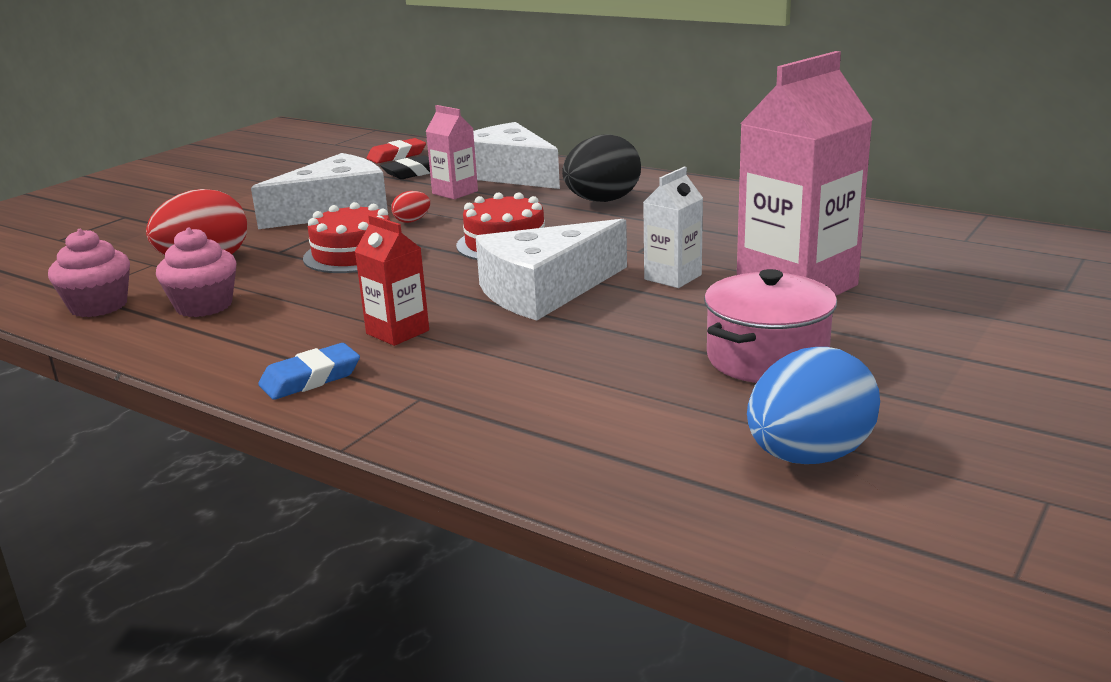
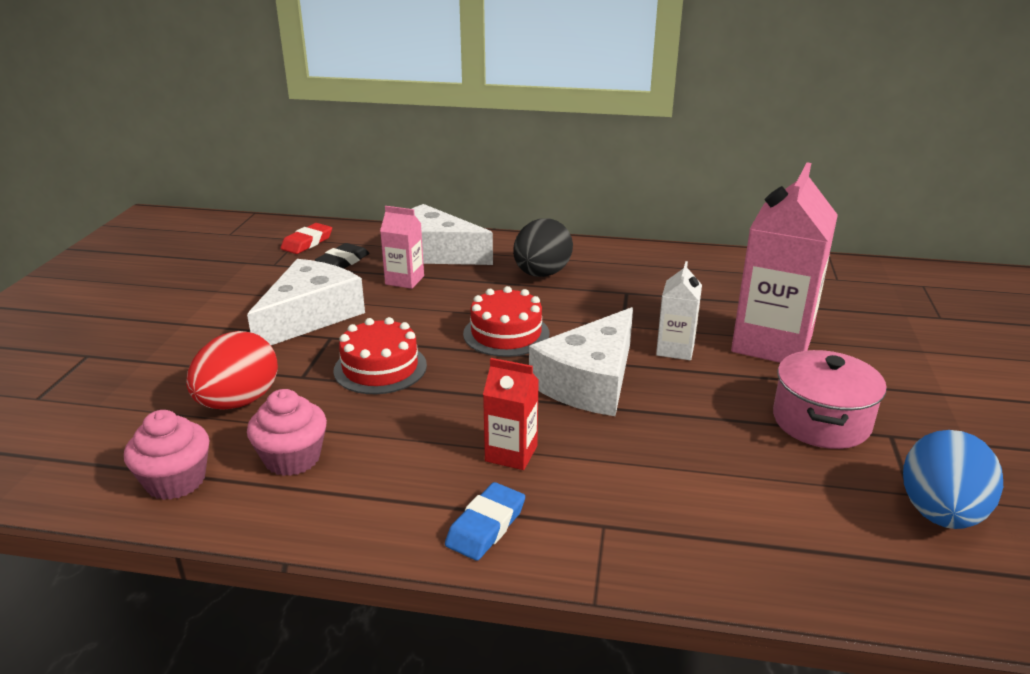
camera: 25 degrees left, 5 degrees up
(412, 221) = (397, 319): red egg -> none

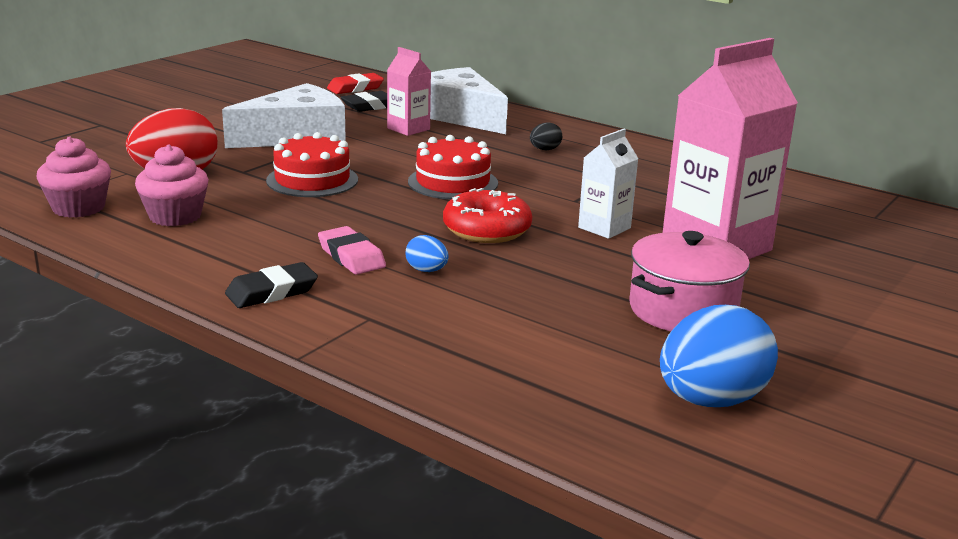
camera: 25 degrees right, 5 degrees down
(486, 526) = (271, 292): blue eraser -> black eraser
(511, 453) = (351, 256): red carton -> pink eraser
(541, 274) = (545, 150): black egg -> black egg, size x0.45
(590, 381) = (487, 230): white cheese -> red donut
(591, 447) = (426, 270): none -> blue egg

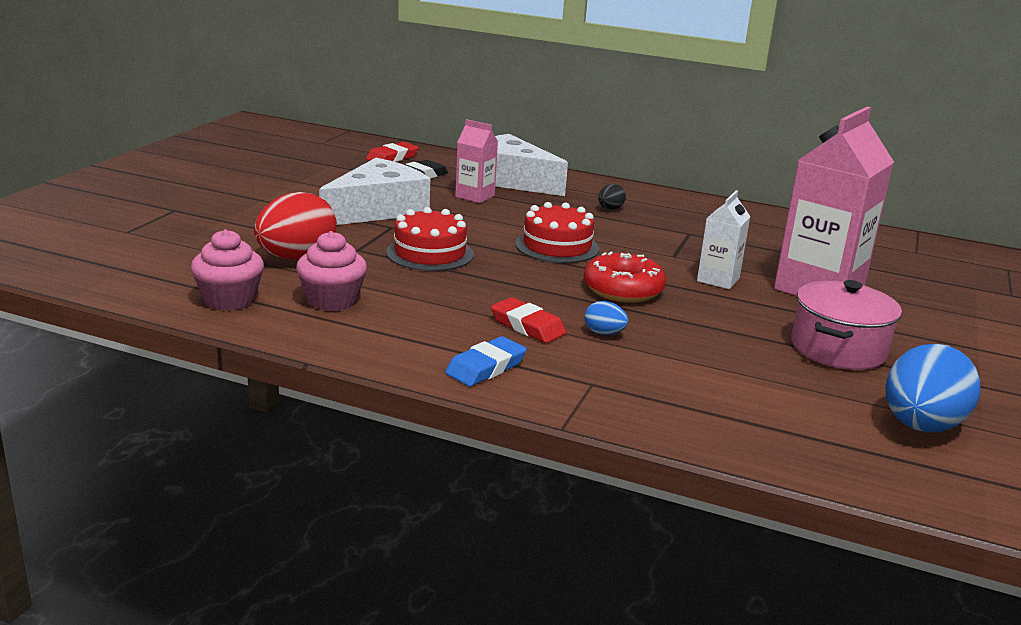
camera: 15 degrees left, 0 degrees up
(271, 292) = (486, 367): black eraser -> blue eraser
(351, 256) = (527, 326): pink eraser -> red eraser

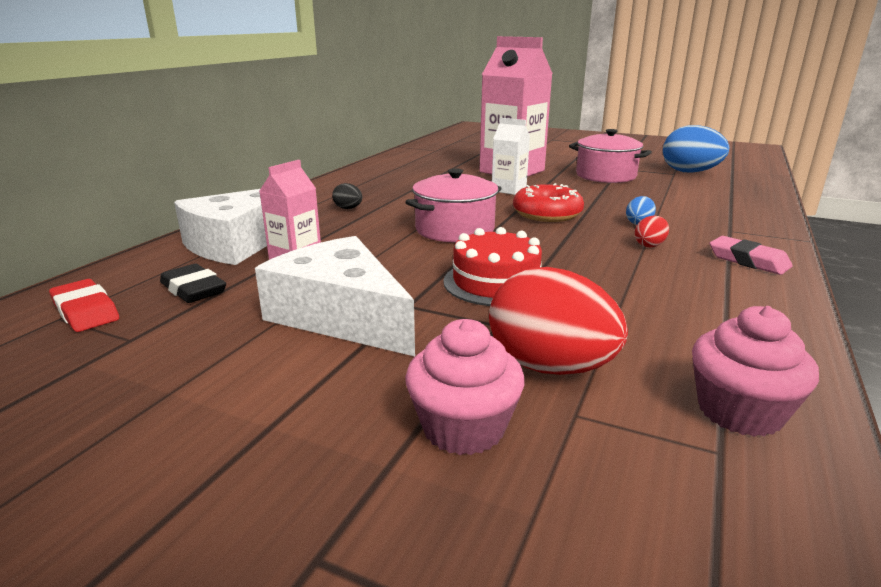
camera: 85 degrees left, 0 degrees up
(332, 300) = (673, 333): pink cupcake -> pink cupcake (463, 428)
(486, 367) = (748, 261): blue eraser -> pink eraser
(527, 326) = (650, 245): red eraser -> red egg
(557, 246) = (454, 230): red cake -> pink pot

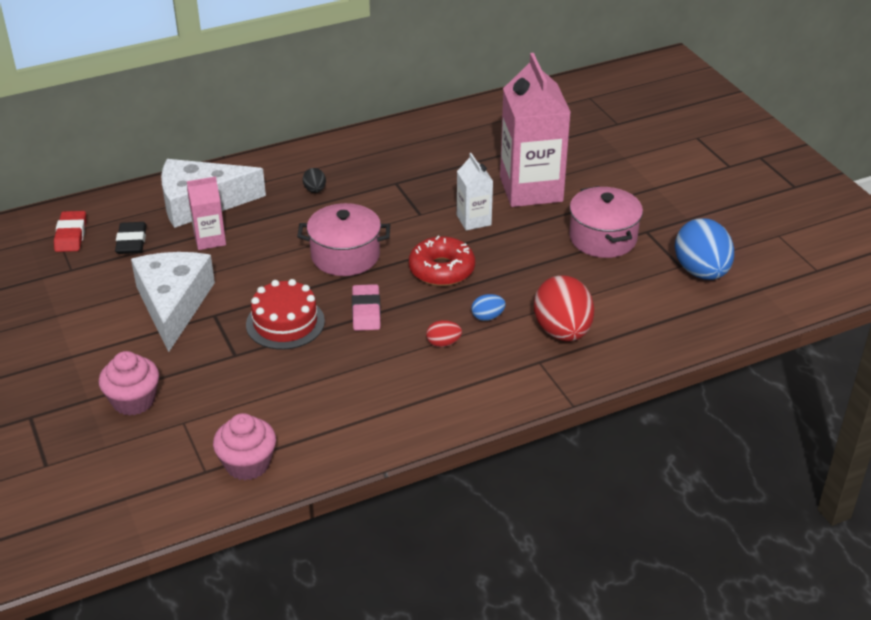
camera: 40 degrees right, 15 degrees up
(550, 367) = (213, 394): red egg -> red egg (562, 331)
(748, 261) = (475, 394): pink eraser -> pink eraser (366, 311)

